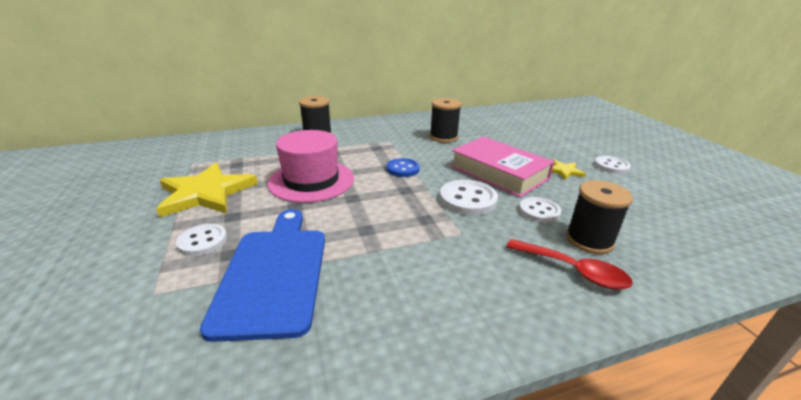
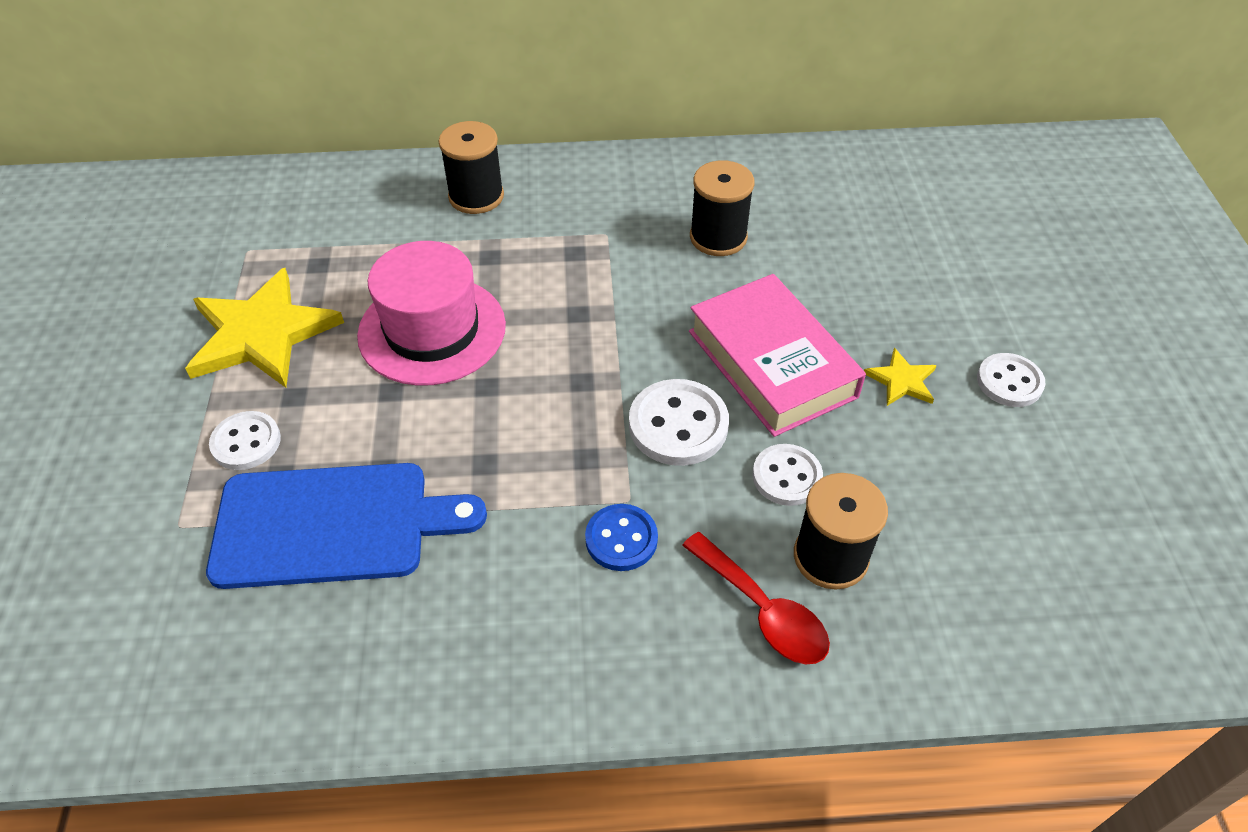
camera: 15 degrees right, 20 degrees up
(274, 273) = (332, 524): blue cutting board -> blue cutting board turned 75 degrees clockwise
(403, 169) = (599, 324): blue button -> blue button (621, 539)

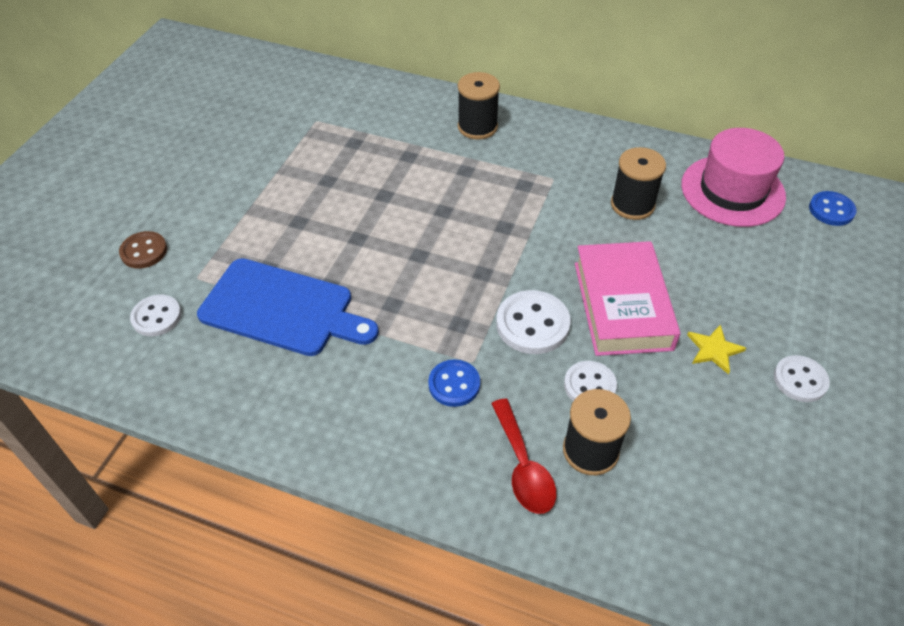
camera: 25 degrees right, 0 degrees up
(72, 517) = (144, 251): none -> brown button
(246, 442) = (258, 241): white button -> white button (156, 317)
(262, 333) = (299, 176): yellow star -> none
(432, 330) = (403, 207): pink hat -> pink hat (732, 191)
(936, 177) = (831, 210): none -> blue button

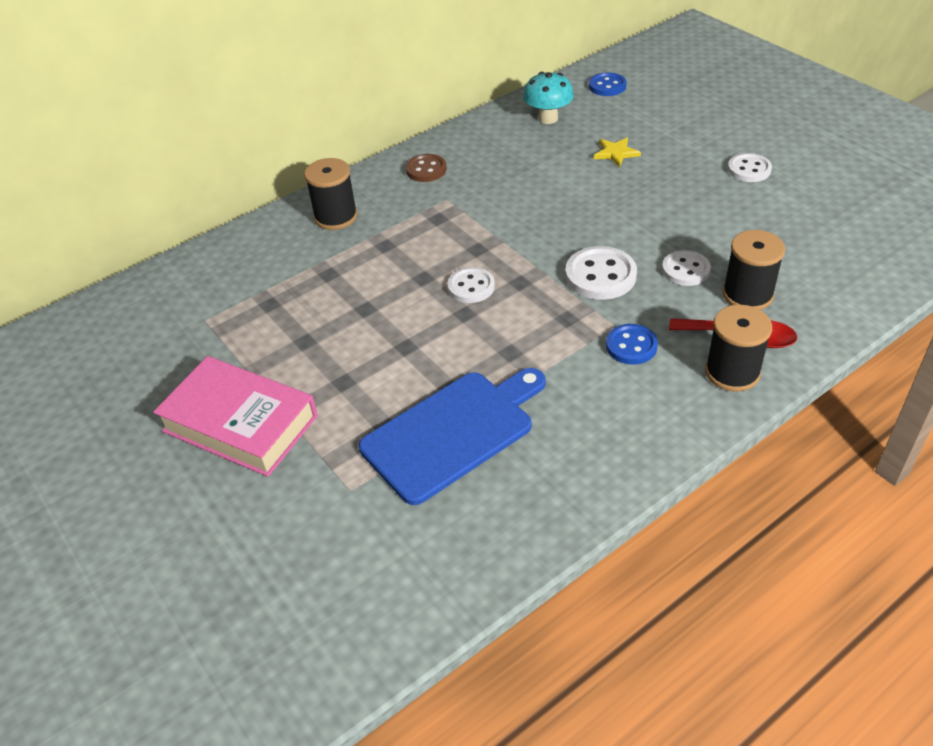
camera: 55 degrees left, 5 degrees down
(144, 251) = (268, 526): brown button -> brown button (426, 170)
(156, 317) = (380, 541): white button -> white button (471, 287)
(622, 305) = (618, 220): pink book -> pink book (240, 424)
(632, 204) = (517, 171): black spool -> black spool (732, 372)
(714, 350) = (695, 195): yellow star -> yellow star (616, 153)
(732, 191) = (548, 118): pink hat -> turquoise mushroom

